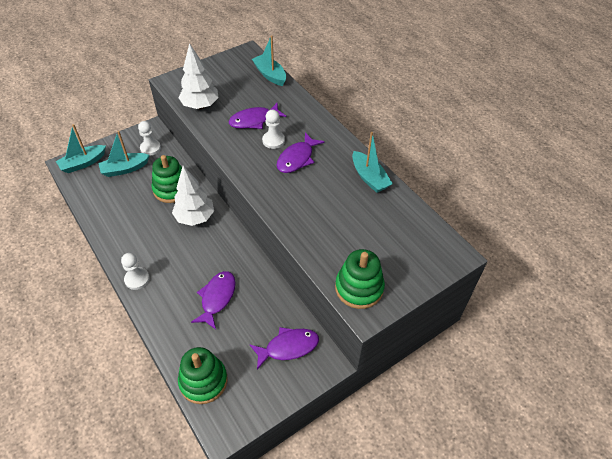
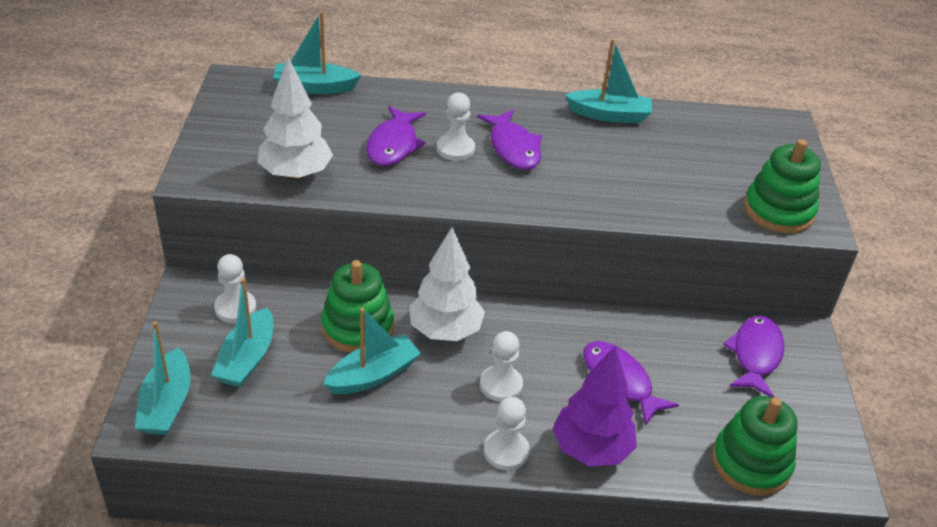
camera: 55 degrees left, 10 degrees down
(147, 210) = (373, 375): none -> turquoise boat
(162, 310) = (591, 449): none -> purple tree
(177, 255) = (501, 385): none -> white pawn

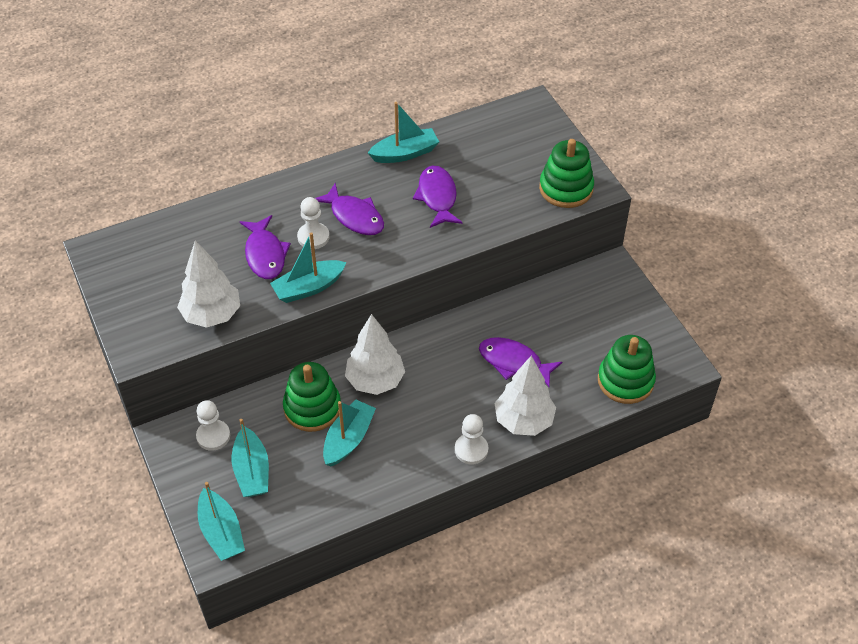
camera: 25 degrees left, 10 degrees up
(314, 87) = (165, 227): turquoise boat -> turquoise boat (308, 288)
(501, 385) = (438, 403): white pawn -> none
(591, 449) = (524, 421): purple tree -> white tree
(755, 355) = (590, 299): purple fish -> purple fish (437, 197)

